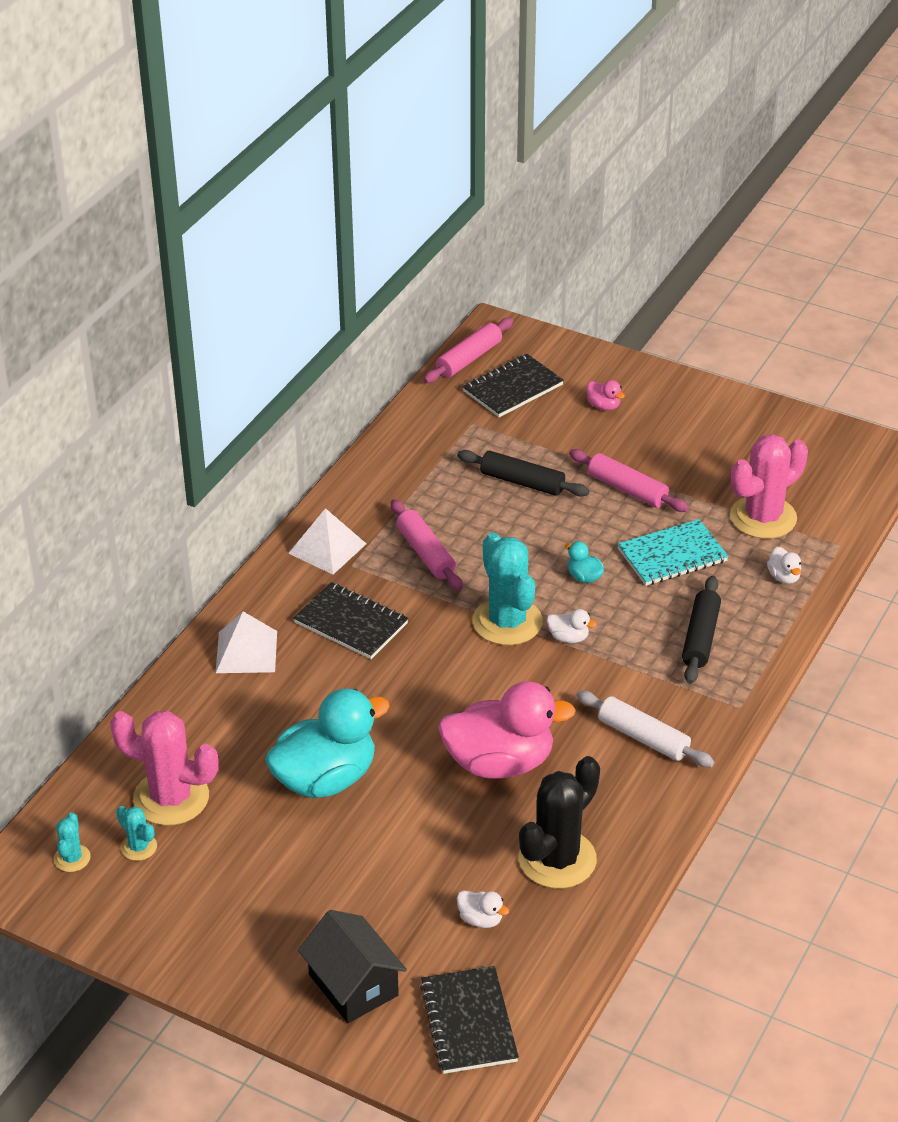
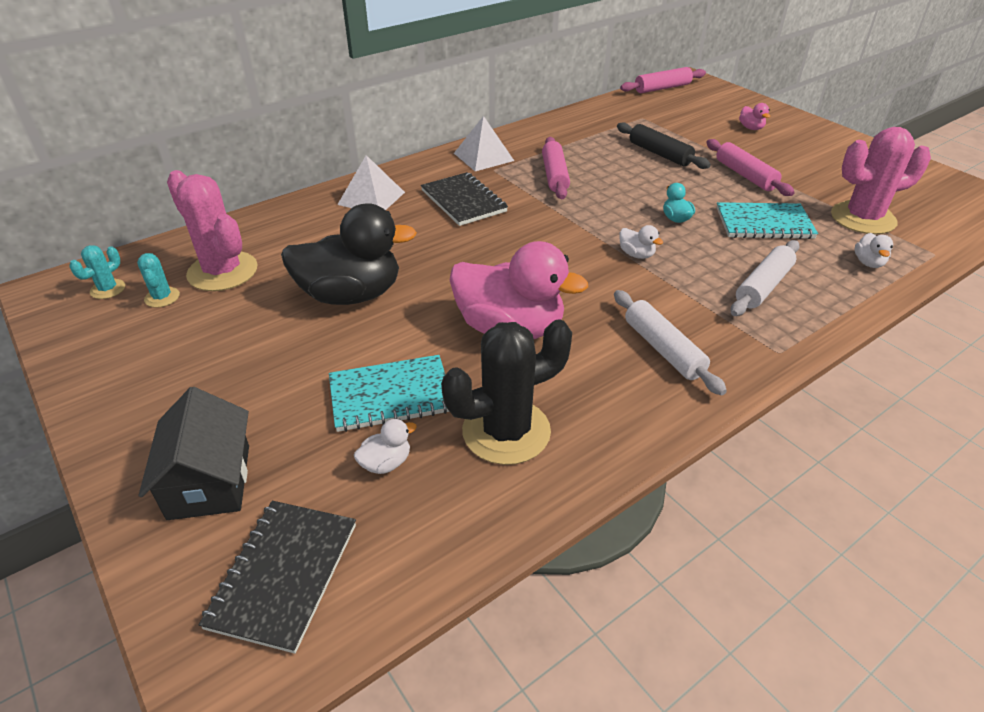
camera: 25 degrees right, 0 degrees up
(325, 779) = (351, 295): turquoise duck -> black duck
(441, 864) = (390, 395): none -> turquoise notebook
(481, 919) = (386, 463): white duck -> white duck turned 90 degrees counterclockwise
(507, 622) = (589, 231): turquoise cactus -> none
(512, 388) = (685, 107): black notebook -> none
(700, 638) = (763, 286): black rolling pin -> white rolling pin

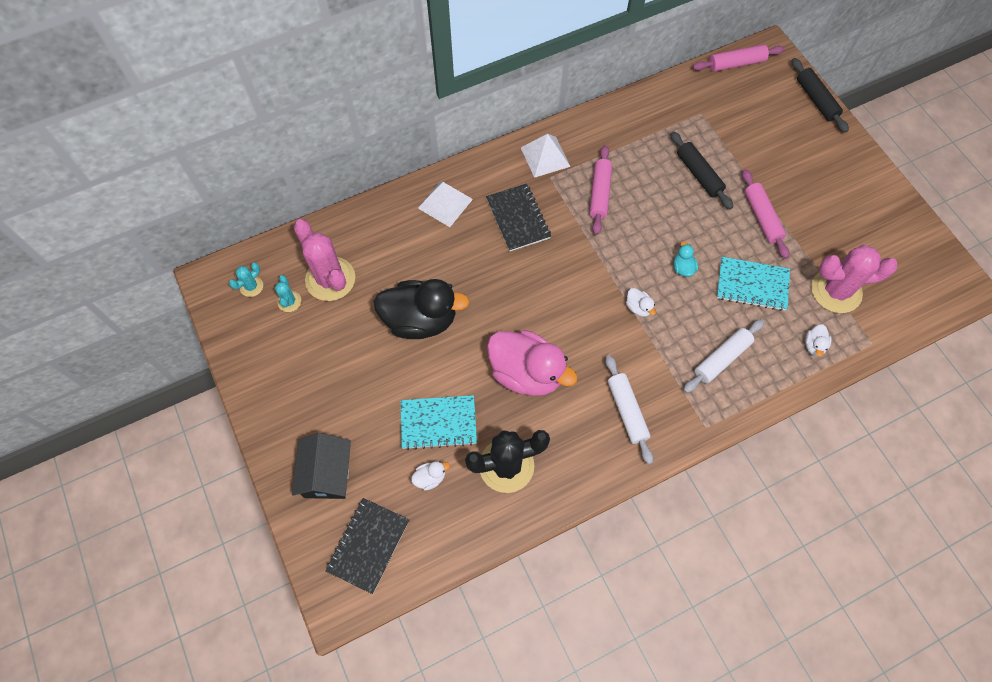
camera: 10 degrees right, 25 degrees up
(751, 128) = (795, 145): pink duck -> none
(753, 101) = (816, 100): none -> black rolling pin

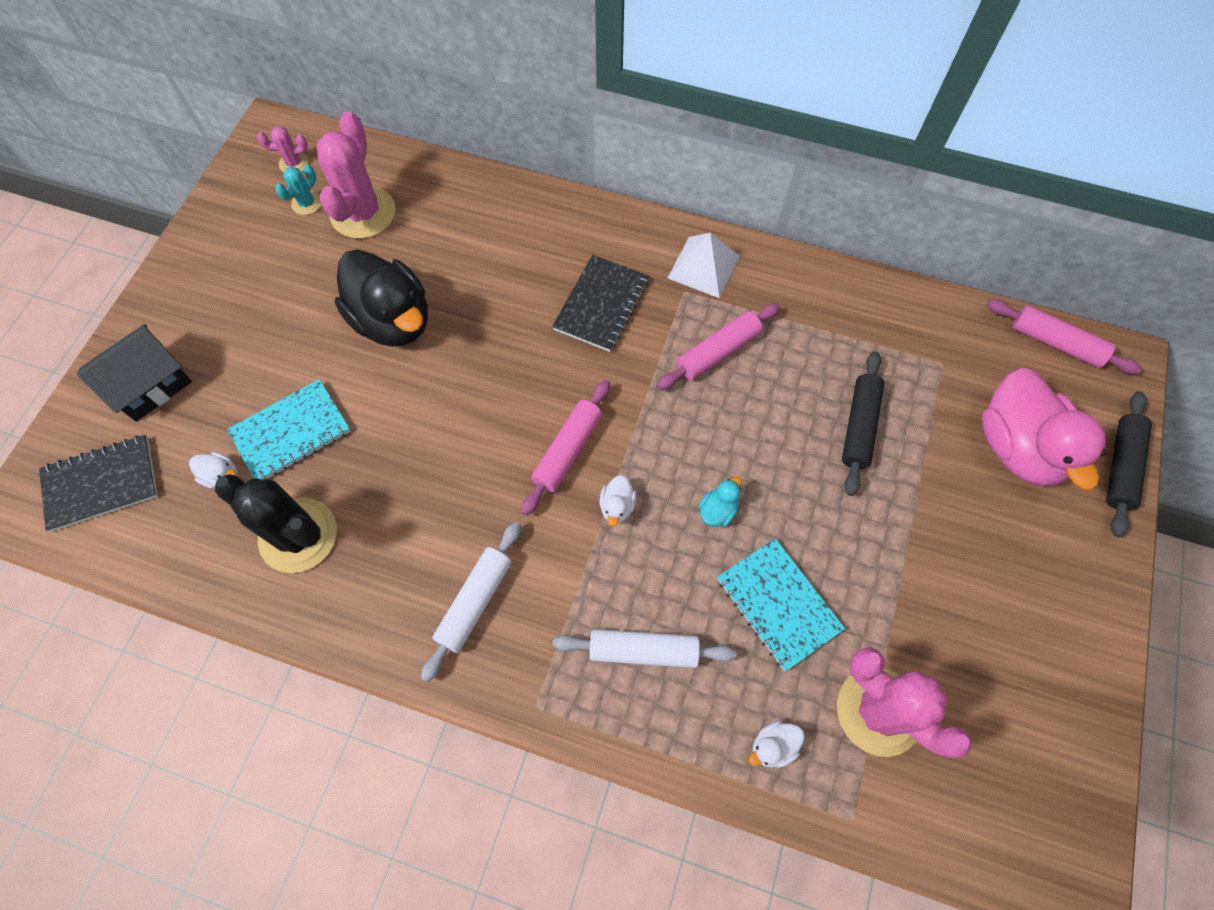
camera: 45 degrees right, 0 degrees up
(251, 286) = (294, 163): turquoise cactus -> pink cactus
(438, 423) = (291, 432): turquoise notebook -> turquoise notebook turned 75 degrees counterclockwise
(445, 203) = (548, 230): white pyramid -> none
(526, 373) = (425, 464): pink duck -> pink duck (1017, 448)
(762, 217) = (882, 540): pink rolling pin -> pink rolling pin (567, 450)

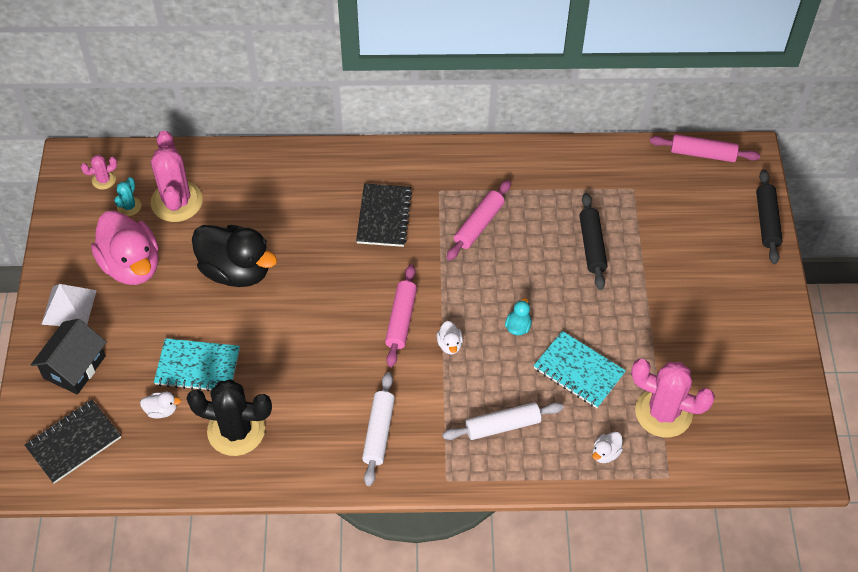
camera: 20 degrees left, 10 degrees down
(291, 432) = (197, 367): turquoise notebook -> turquoise notebook turned 60 degrees clockwise
(704, 266) = (446, 170): white pyramid -> white pyramid (69, 307)
(1017, 448) = (699, 228): pink duck -> pink duck (131, 265)

